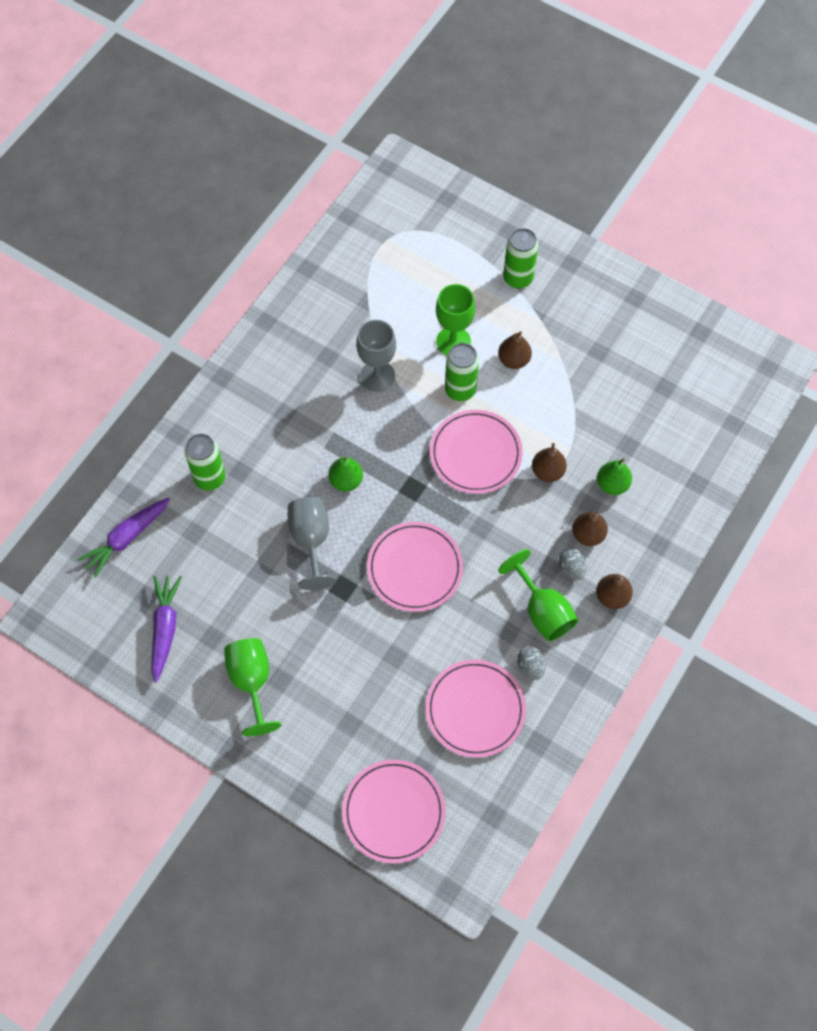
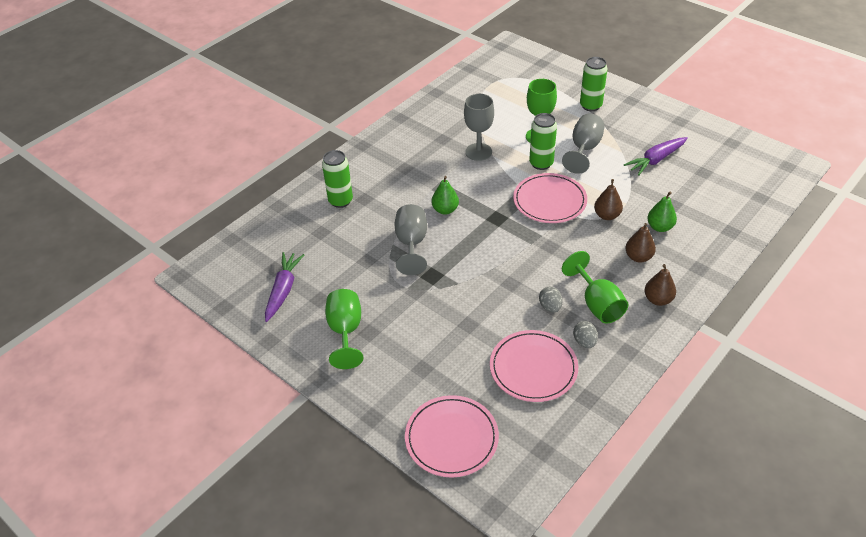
camera: 10 degrees right, 20 degrees down
(127, 538) = (268, 231): purple carrot -> purple carrot (656, 160)
(415, 568) = (492, 268): pink plate -> none
(513, 360) = (584, 149): brown pear -> grey goblet
(571, 568) = (623, 278): grey egg -> grey egg (550, 307)

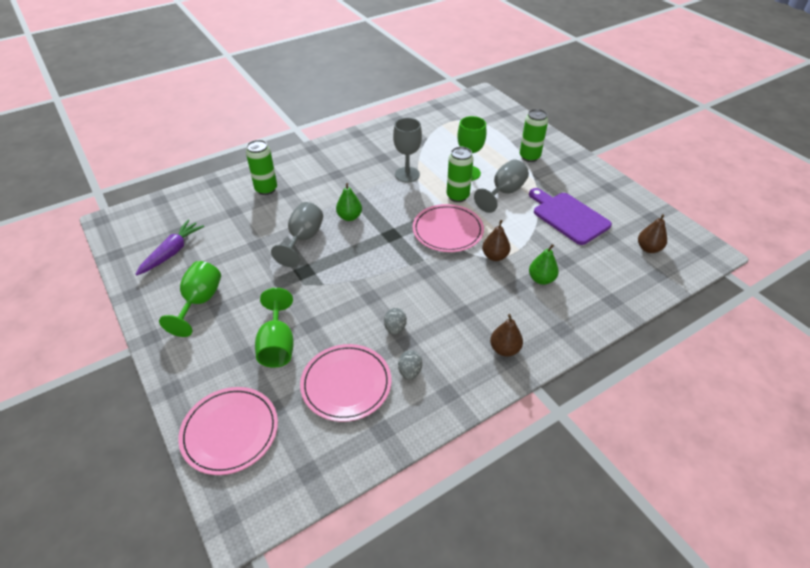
camera: 15 degrees right, 0 degrees up
(597, 304) = (442, 337): green goblet -> green goblet (277, 345)
(638, 257) = (505, 303): brown pear -> brown pear (648, 248)
(656, 160) = (568, 216): purple carrot -> purple cutting board

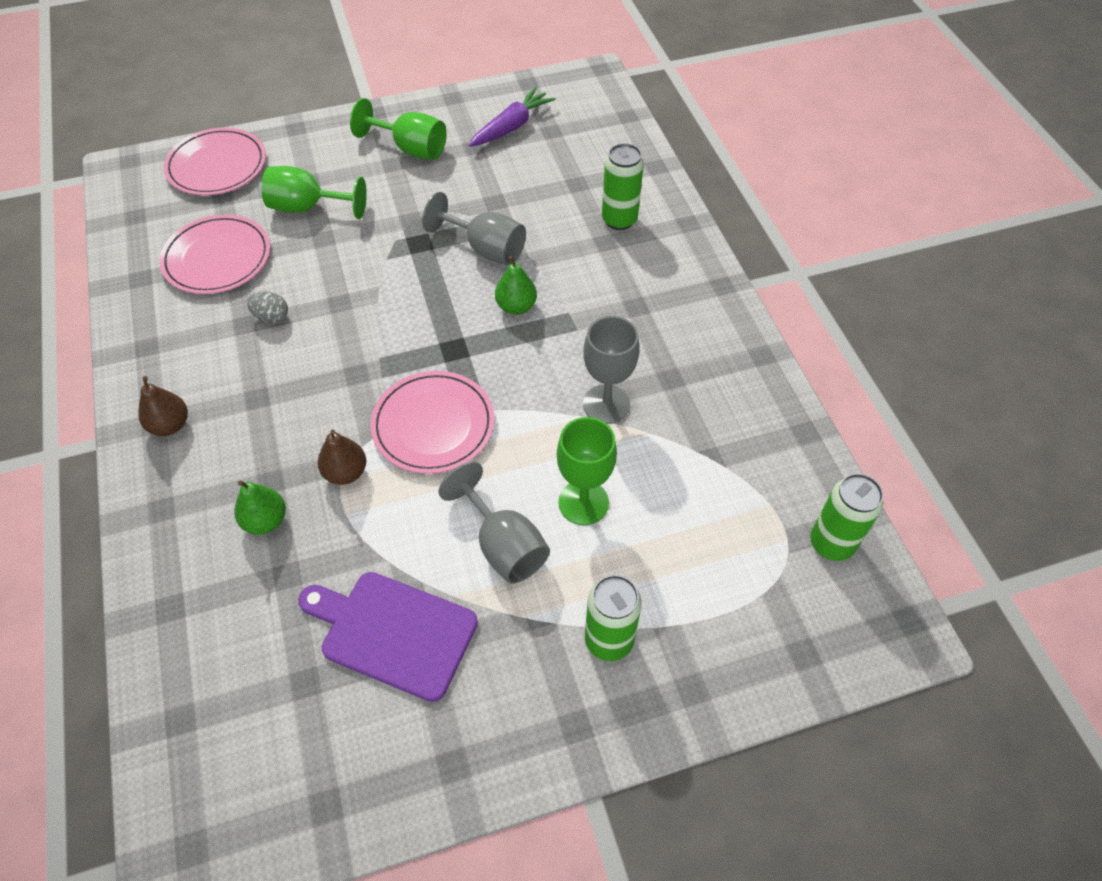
camera: 105 degrees right, 10 degrees up
(172, 252) = (511, 127): purple carrot -> purple carrot turned 90 degrees counterclockwise
(410, 372) = (198, 317): grey egg -> none
(457, 196) = (518, 465): green can -> green can (831, 543)
(568, 216) = (393, 632): purple cutting board -> purple cutting board turned 135 degrees counterclockwise
(648, 248) = (246, 742): brown pear -> none

